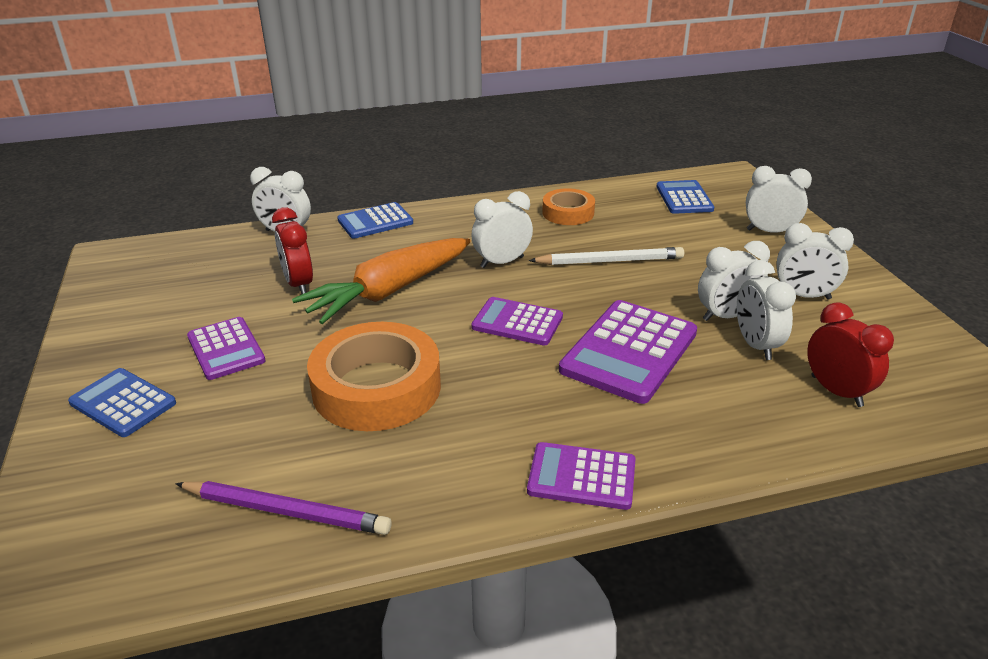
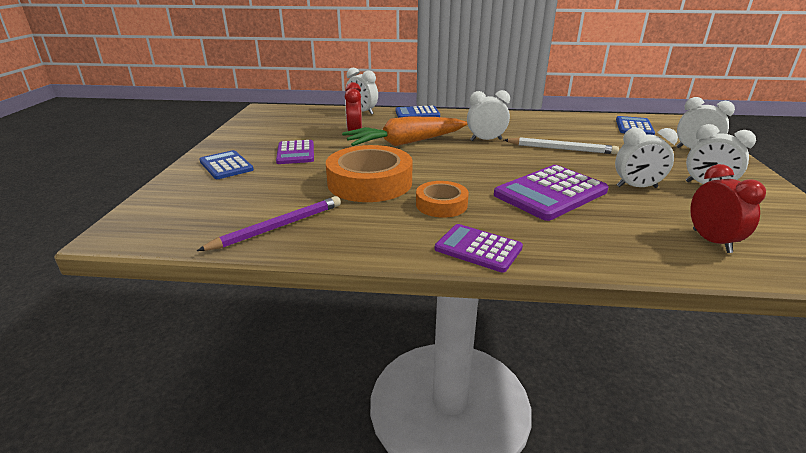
camera: 20 degrees right, 5 degrees down
(286, 511) = (278, 227): purple pencil -> purple pencil turned 75 degrees counterclockwise
(517, 322) = (479, 168): purple calculator -> none
(568, 213) = (544, 124): orange tape -> orange tape (441, 204)
(755, 345) = (653, 205): white clock -> none

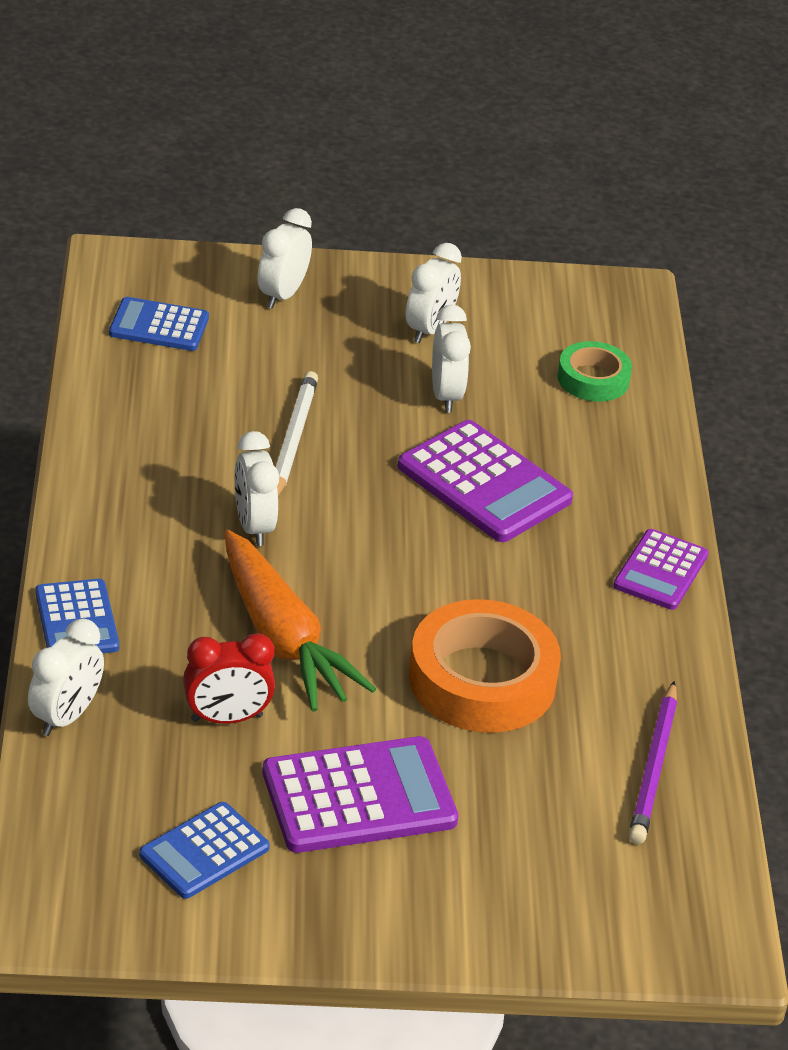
camera: 100 degrees left, 10 degrees up
(226, 165) = (440, 890): blue calculator -> blue calculator (204, 851)
(278, 227) = (654, 768): purple pencil -> purple pencil turned 120 degrees counterclockwise
(295, 153) = (359, 797): purple calculator -> purple calculator, size x1.61
(441, 204) = (546, 598): orange tape -> none
(711, 241) = (593, 379): red clock -> green tape

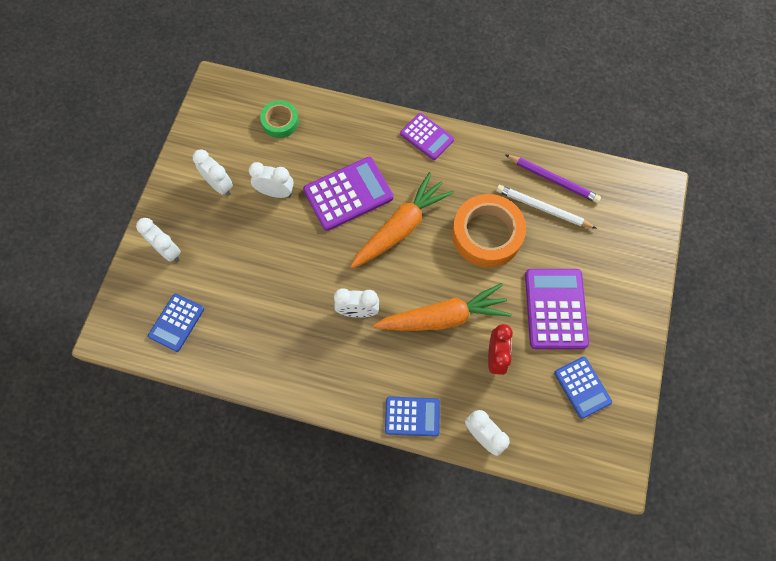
camera: 70 degrees left, 30 degrees up
(293, 439) = (292, 275): white pencil -> white pencil (542, 208)
(444, 559) = (400, 227): none -> orange carrot

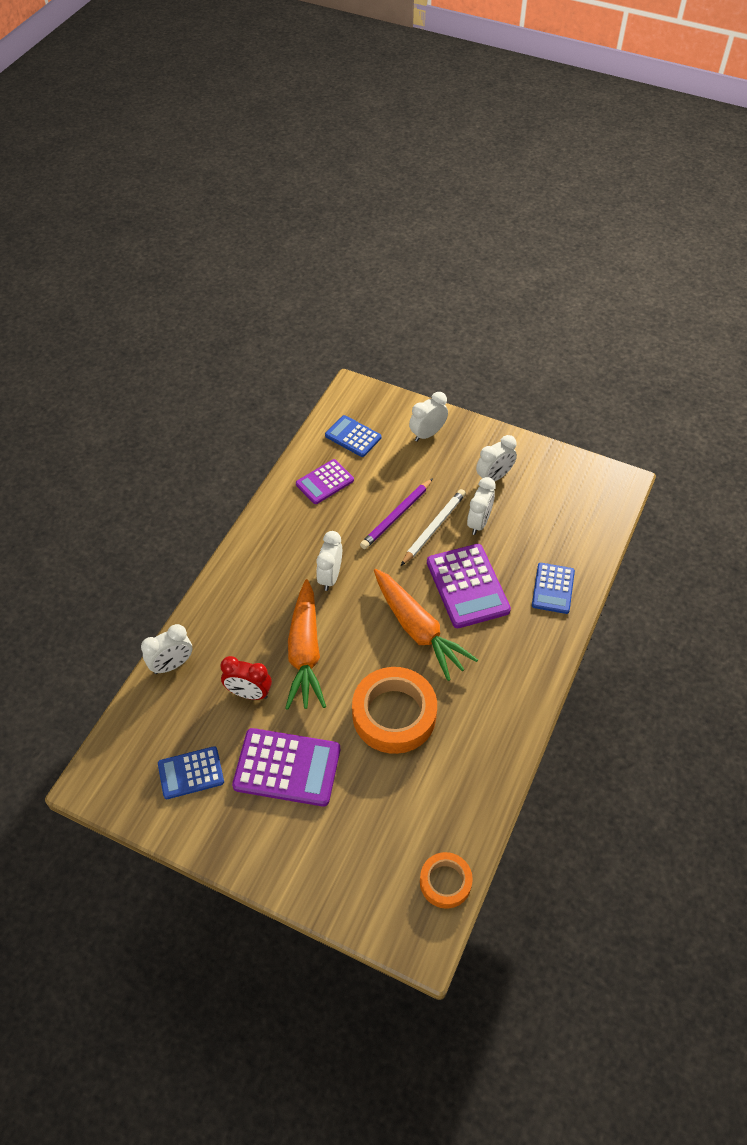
camera: 100 degrees right, 15 degrees down
(280, 122) = (567, 535): green tape -> none
(412, 416) = (210, 607): blue calculator -> blue calculator (553, 588)
(426, 137) = (534, 675): purple calculator -> purple calculator (324, 482)
(542, 208) = (417, 784): white pencil -> white pencil (434, 528)
(553, 180) = (455, 807): purple pencil -> purple pencil (396, 516)
(612, 180) = (445, 882): none -> orange tape

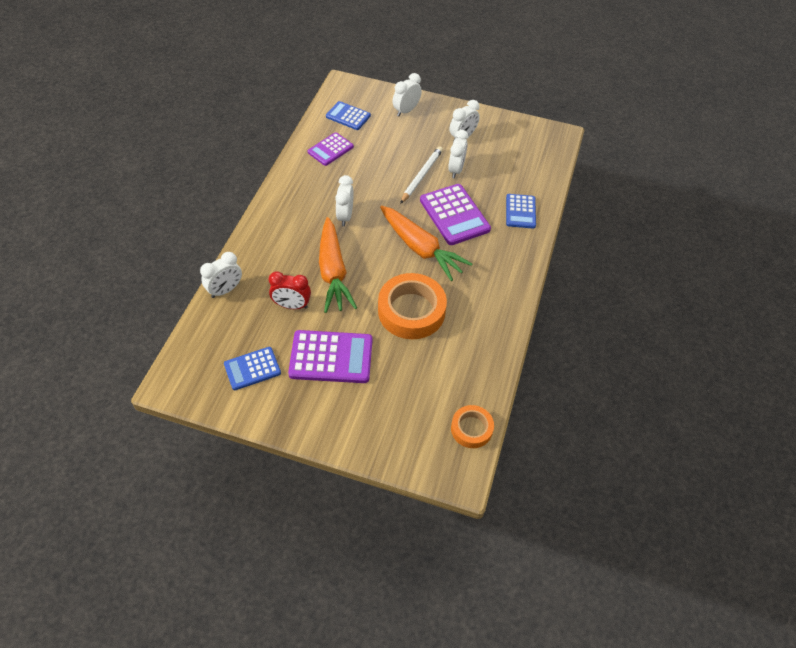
camera: 10 degrees left, 0 degrees up
(396, 516) = (391, 169): purple pencil -> none

